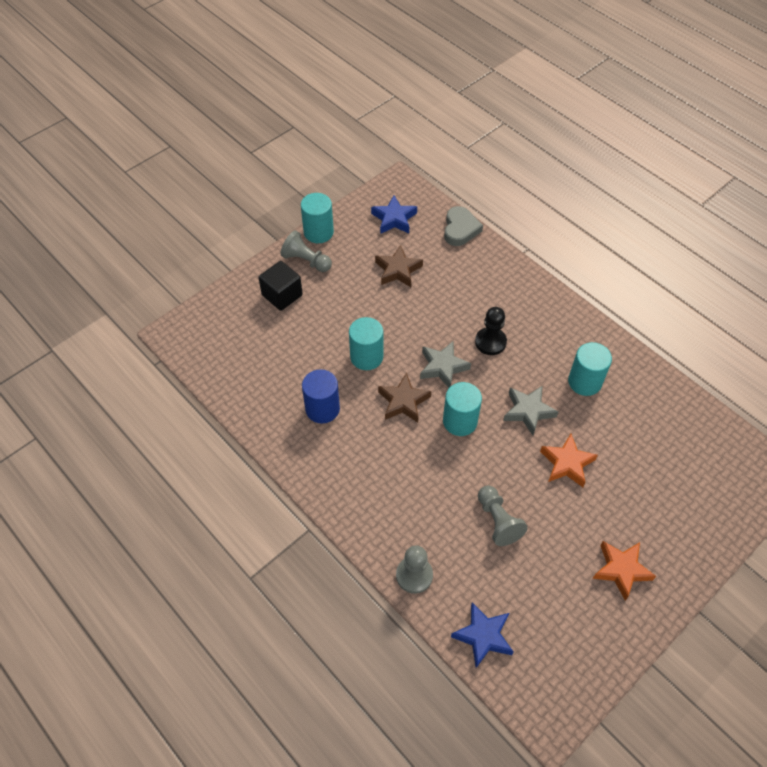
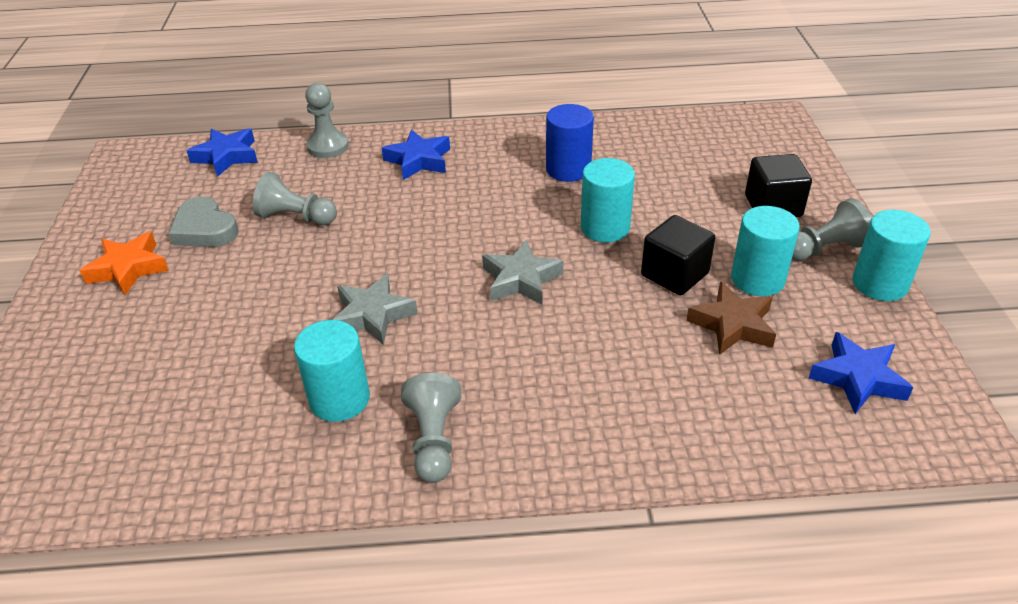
camera: 130 degrees right, 15 degrees down
(380, 308) = (674, 274): none -> black cube
(382, 501) = (419, 160): none -> blue star
(403, 402) = (510, 225): brown star -> none
(460, 229) = (771, 449): grey heart -> grey heart (204, 229)
(460, 421) = (433, 253): turquoise cylinder -> turquoise cylinder (757, 279)
(490, 342) = (509, 345): black pawn -> none
(567, 332) = (433, 440): none -> grey pawn
(567, 463) = (273, 304): orange star -> none

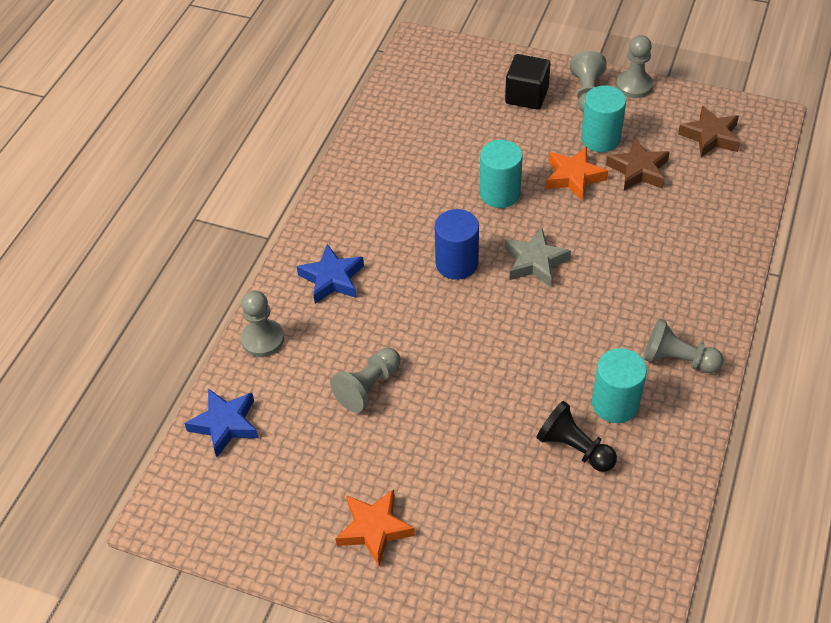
camera: 65 degrees left, 10 degrees up
(204, 229) = (345, 460): grey heart -> none
(263, 380) = (574, 448): none -> black pawn
(373, 315) = (531, 362): grey star -> none
(568, 169) = (410, 187): blue cylinder -> blue cylinder (457, 263)
(674, 274) = (573, 177): black cube -> orange star
(858, 378) = (710, 136): blue star -> brown star
(880, 284) = (634, 85): turquoise cylinder -> grey pawn

